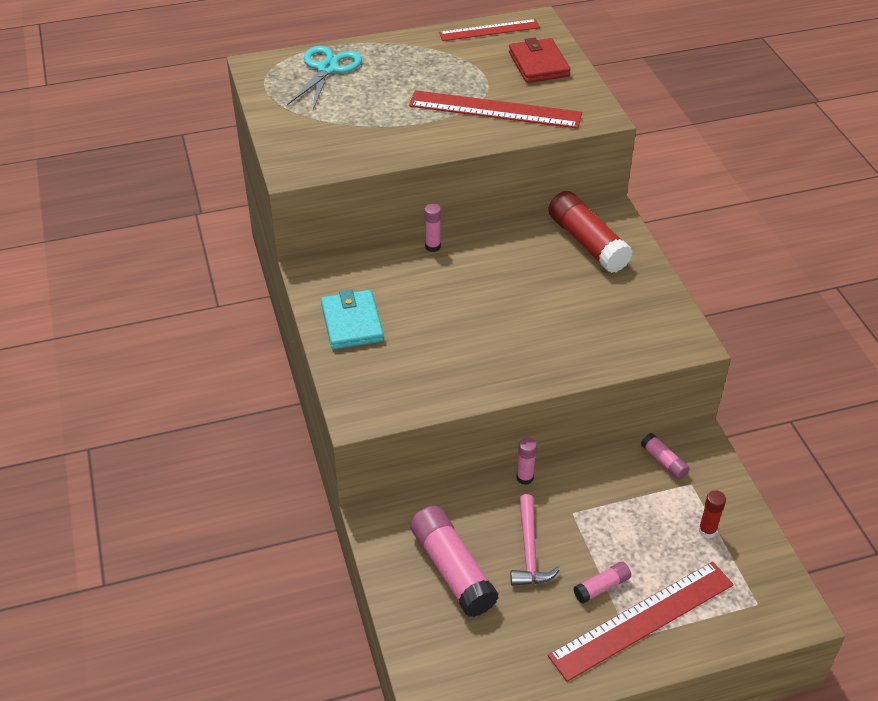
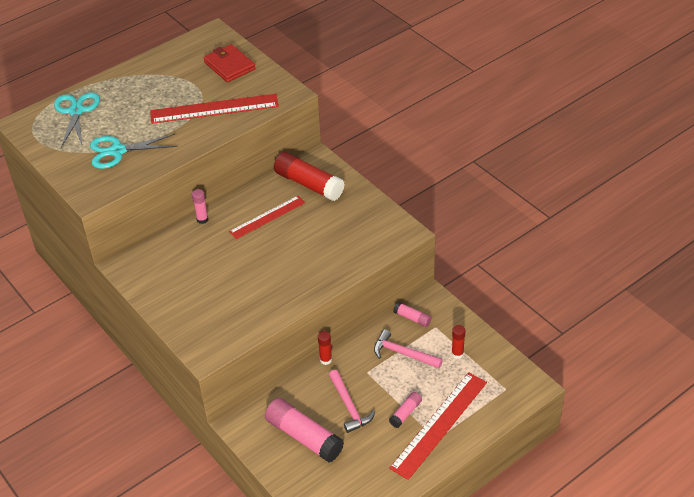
camera: 20 degrees left, 0 degrees up
(352, 128) = (117, 151): none -> turquoise scissors
(352, 323) = (171, 292): turquoise wallet -> none
(489, 30) = (182, 49): red ruler -> red ruler (267, 217)
(525, 478) = (325, 360): pink glue stick -> red glue stick
(632, 504) = (403, 353): none -> pink hammer

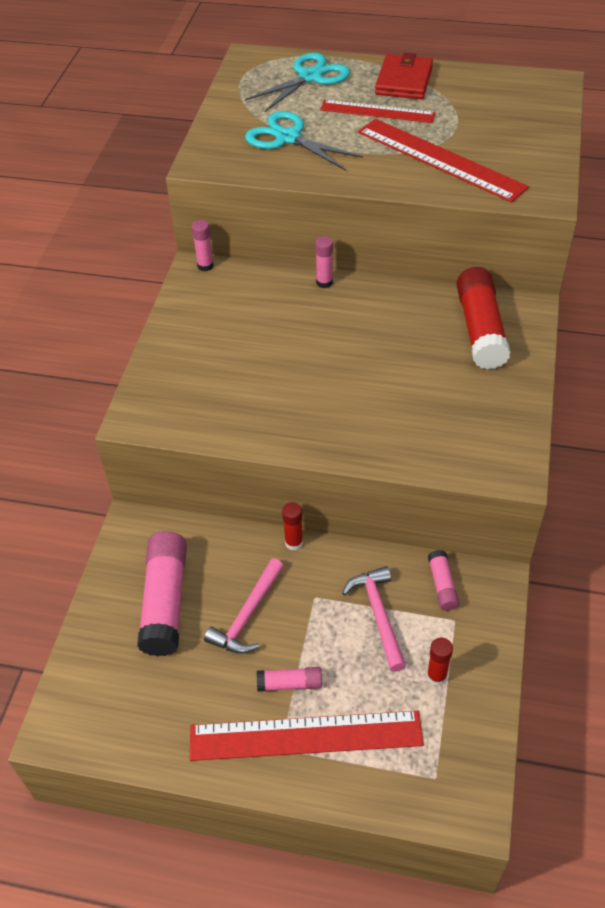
camera: 50 degrees right, 5 degrees up
(125, 259) = (205, 266): none -> pink glue stick
(229, 66) = (522, 126): red wallet -> red wallet (404, 81)
(267, 217) = (388, 330): red ruler -> red ruler (377, 111)

